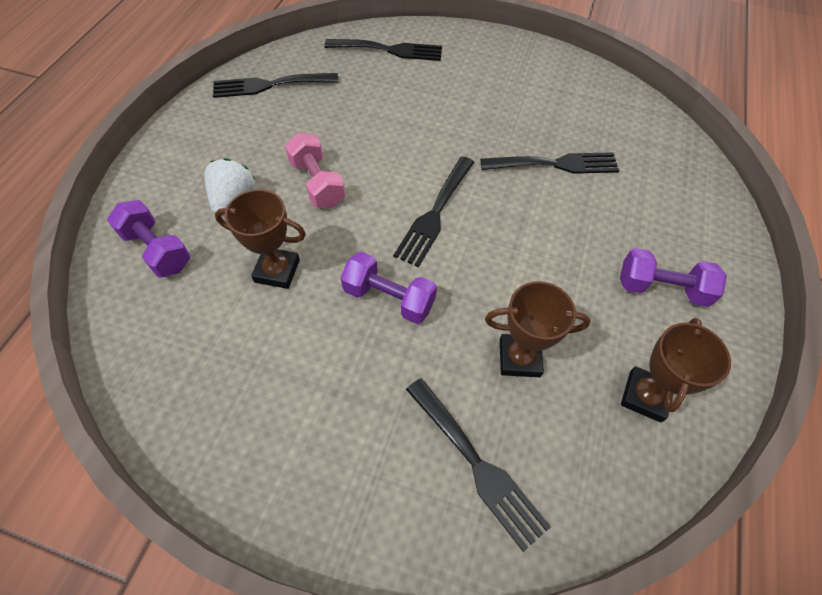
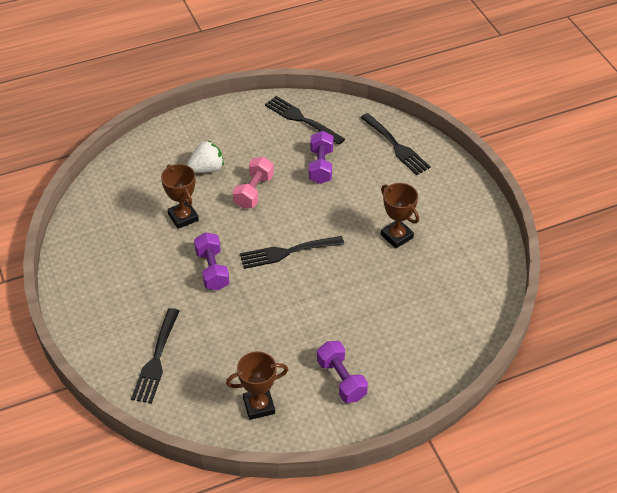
camera: 50 degrees right, 10 degrees down
(157, 250) = (148, 166): purple dumbbell -> purple dumbbell (321, 166)
(519, 358) = (230, 342): brown trophy -> brown trophy (397, 236)
(555, 164) = (387, 281): black fork -> none

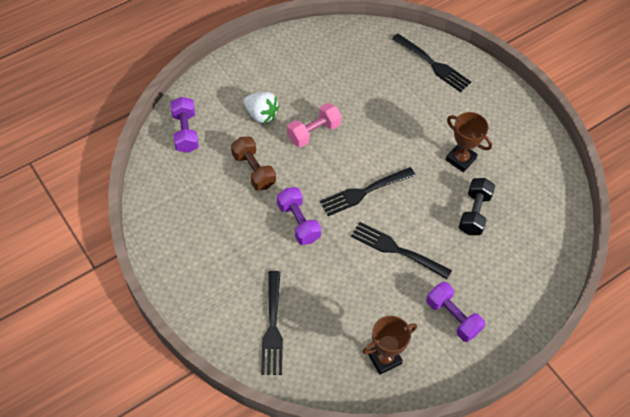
camera: 15 degrees left, 10 degrees up
(183, 217) = (253, 170): brown trophy -> brown dumbbell
(206, 169) = (261, 114): white strawberry -> white strawberry turned 75 degrees clockwise
(254, 191) = (313, 132): pink dumbbell -> pink dumbbell turned 45 degrees clockwise
(302, 119) = (337, 48): black fork -> black fork (397, 250)
(321, 166) = (369, 96): purple dumbbell -> purple dumbbell (185, 132)
(395, 288) = (474, 213): none -> black dumbbell

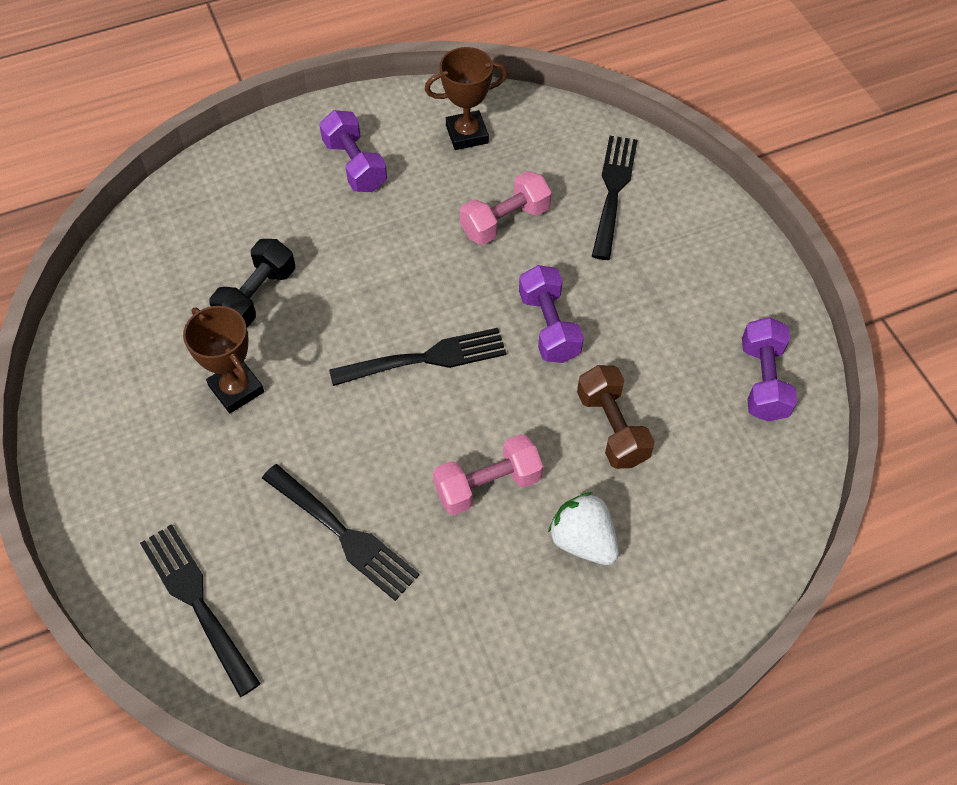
camera: 165 degrees left, 0 degrees up
(185, 132) = (735, 526): purple dumbbell -> purple dumbbell (763, 381)
(340, 290) = (505, 221): none -> pink dumbbell
(397, 250) = (402, 262): black fork -> black fork (343, 534)

